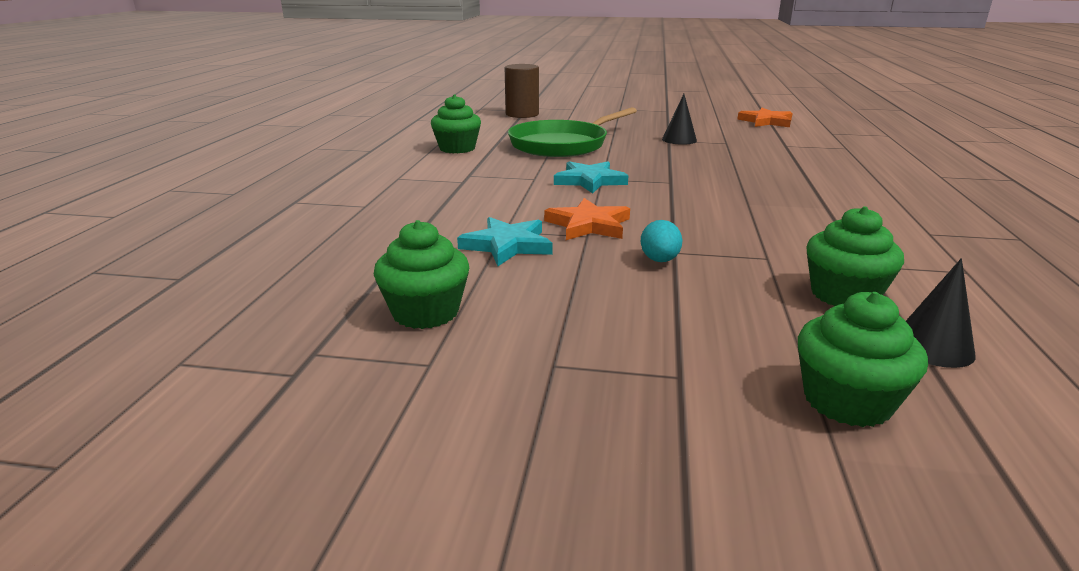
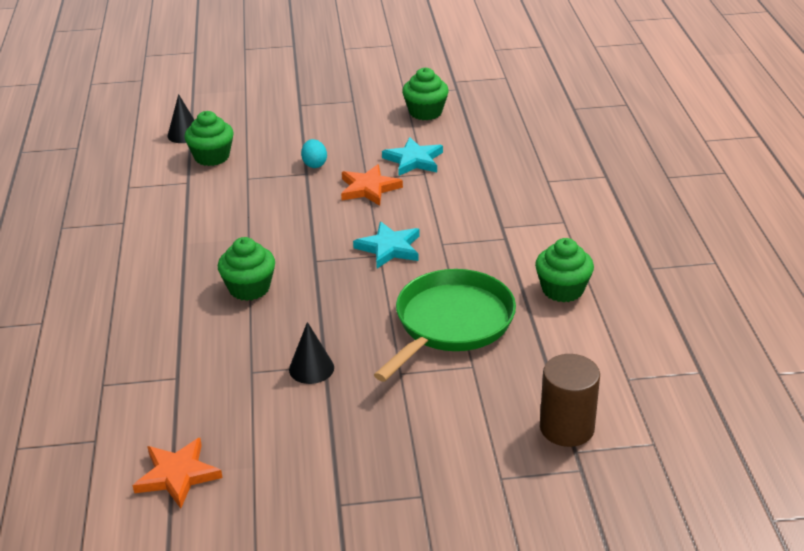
camera: 165 degrees right, 10 degrees up
(847, 401) = (234, 106): green cupcake -> green cupcake (249, 288)

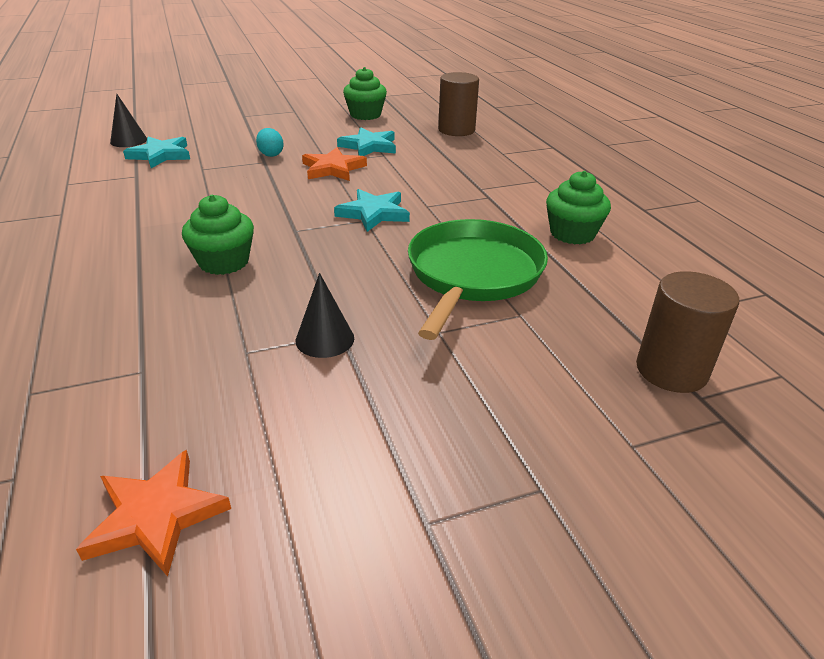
camera: 15 degrees left, 0 degrees up
(212, 157) = (160, 155): green cupcake -> turquoise star
(514, 143) = (456, 130): none -> brown cylinder

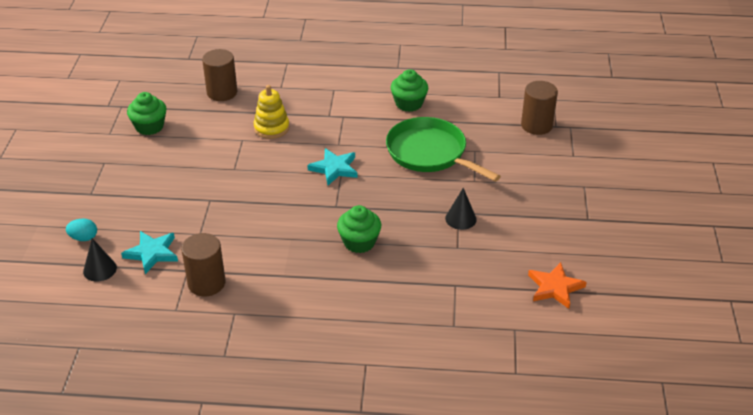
camera: 65 degrees left, 5 degrees up
(115, 188) = (206, 283): none -> brown cylinder
(271, 154) = (198, 194): turquoise egg -> turquoise egg (84, 238)
(333, 168) = (250, 169): orange star -> none
(369, 146) = (220, 142): turquoise star -> none
(420, 164) = (271, 128): none -> yellow stacking toy

